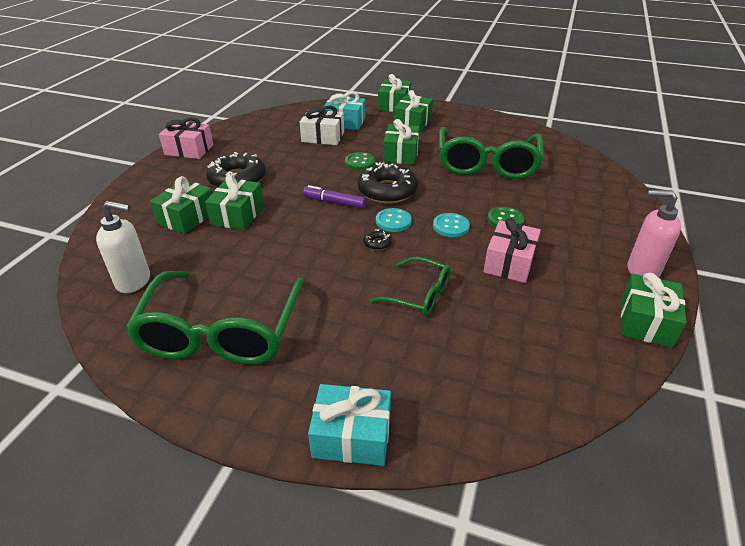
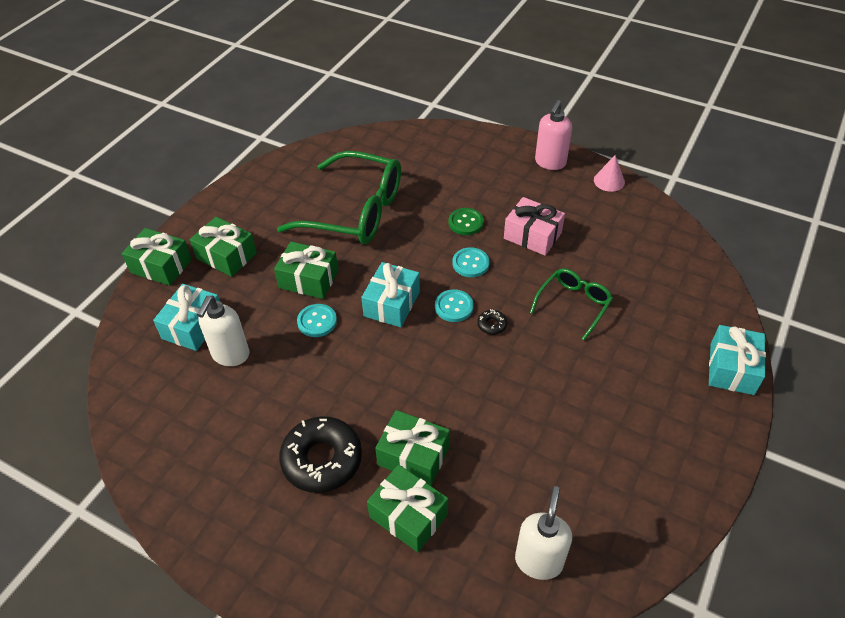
camera: 80 degrees left, 10 degrees up
(189, 150) = (207, 533): pink gift -> none
(221, 331) = (622, 462): green glasses -> none
(323, 137) = (230, 355): white gift -> white soap dispenser
(334, 202) = (405, 354): purple marker -> none
(360, 162) = (317, 321): green button -> turquoise button
(387, 191) = (391, 304): black donut -> turquoise gift
(646, 321) = (609, 181): green gift -> pink cone

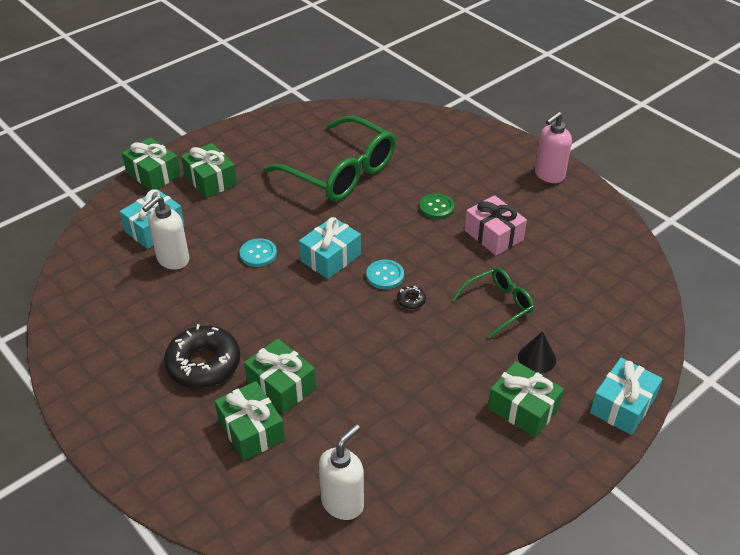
camera: 20 degrees right, 5 degrees down
(308, 279) = (269, 218): green gift -> green gift (523, 408)
(470, 263) = (421, 243): turquoise button -> none
(609, 181) = (599, 206): pink cone -> none
(635, 346) = (537, 358): none -> black cone

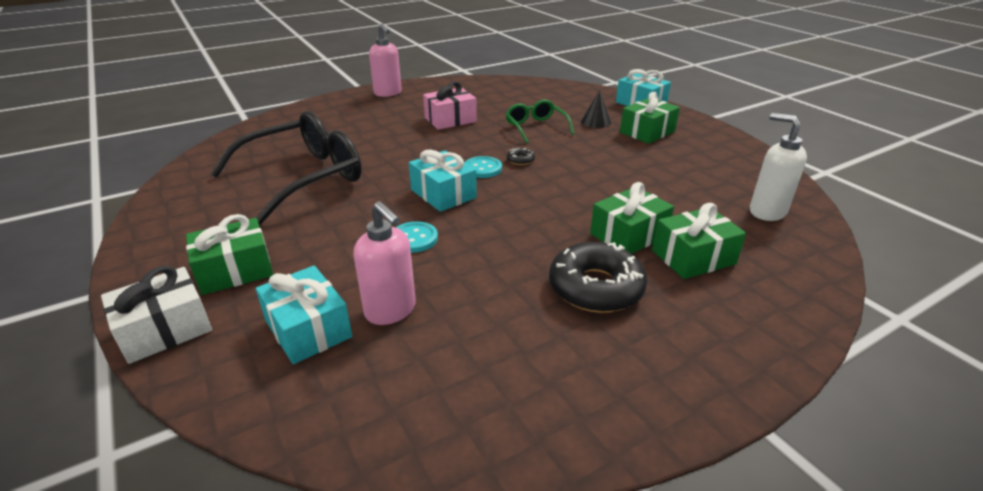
camera: 80 degrees left, 10 degrees down
(153, 174) = (165, 329): green gift -> white gift
(173, 260) = (391, 311): white soap dispenser -> pink soap dispenser
(340, 172) = (303, 177): green glasses -> black glasses
(436, 207) = (398, 137): green button -> none

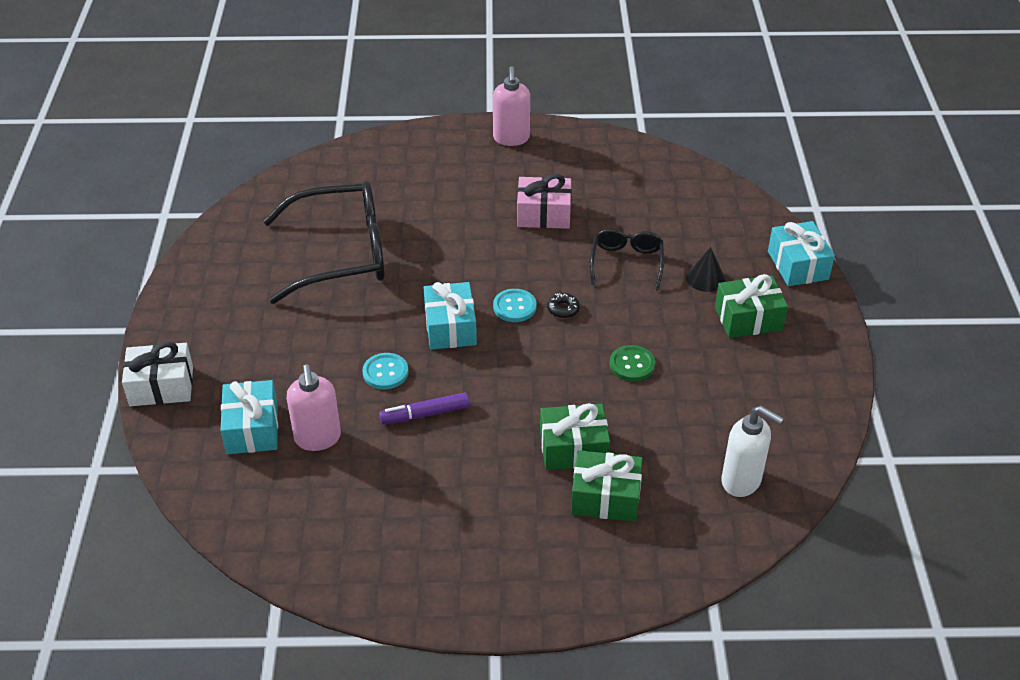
camera: 30 degrees right, 10 degrees up
(235, 270) = (231, 348): green gift -> none
(480, 255) = (425, 414): none -> purple marker
(536, 127) = (626, 263): green glasses -> black glasses
(595, 287) = (489, 488): black donut -> none
(606, 174) = (632, 364): none -> green button
(766, 212) = (741, 481): white soap dispenser -> white soap dispenser turned 135 degrees clockwise

